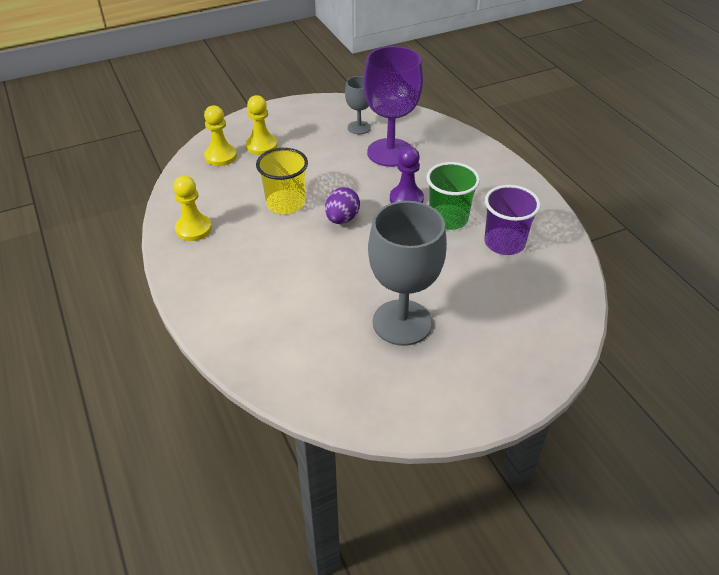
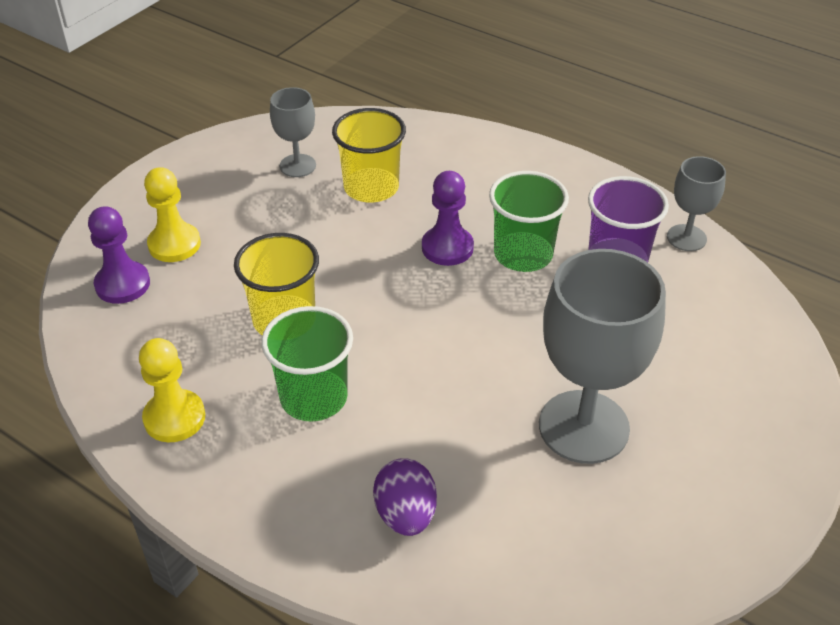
camera: 30 degrees left, 0 degrees up
(220, 156) = (122, 284): yellow pawn -> purple pawn
(268, 247) = (314, 397): none -> green cup
(342, 219) = (384, 311): purple egg -> purple egg (405, 514)
(390, 152) = (371, 188): purple goblet -> yellow cup
(562, 247) = (686, 238): none -> grey goblet

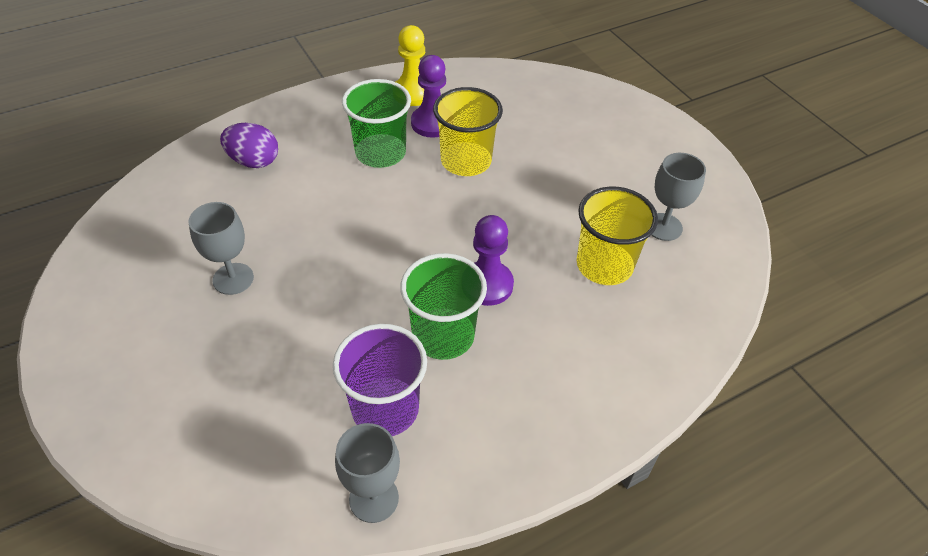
camera: 115 degrees right, 5 degrees up
(122, 284) = (556, 98): purple pawn -> purple pawn (432, 123)
(174, 244) = (588, 130): yellow pawn -> none
(583, 427) = (233, 279): grey goblet -> grey goblet, size x0.52

